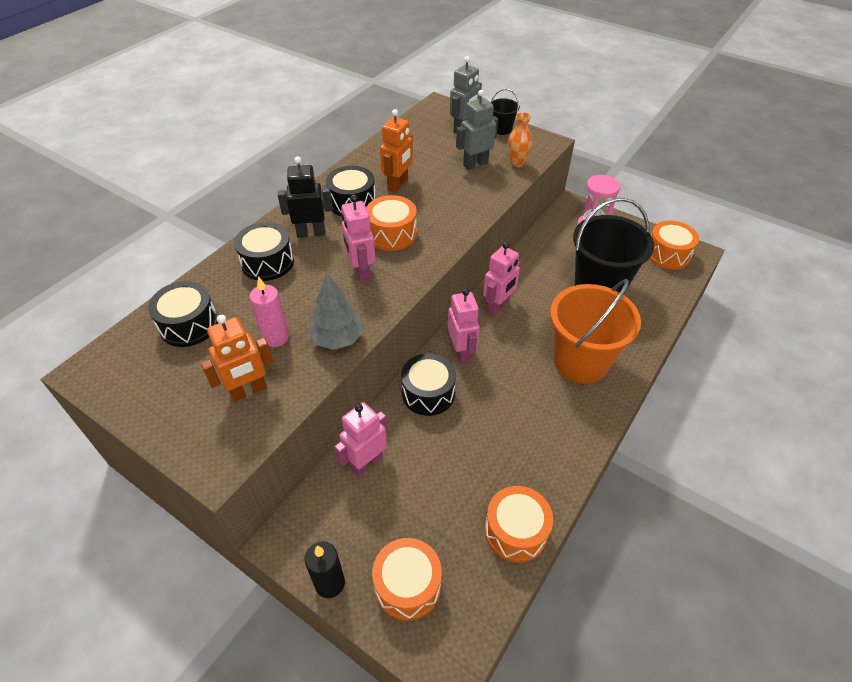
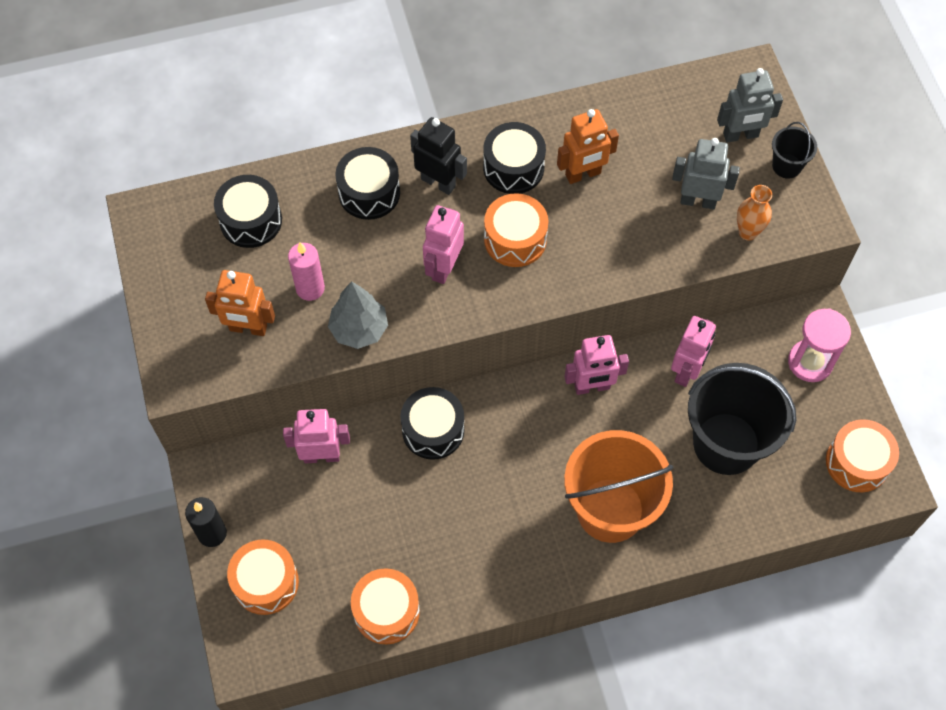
camera: 40 degrees right, 15 degrees up
(461, 352) = (504, 411): pink robot -> pink robot (686, 371)

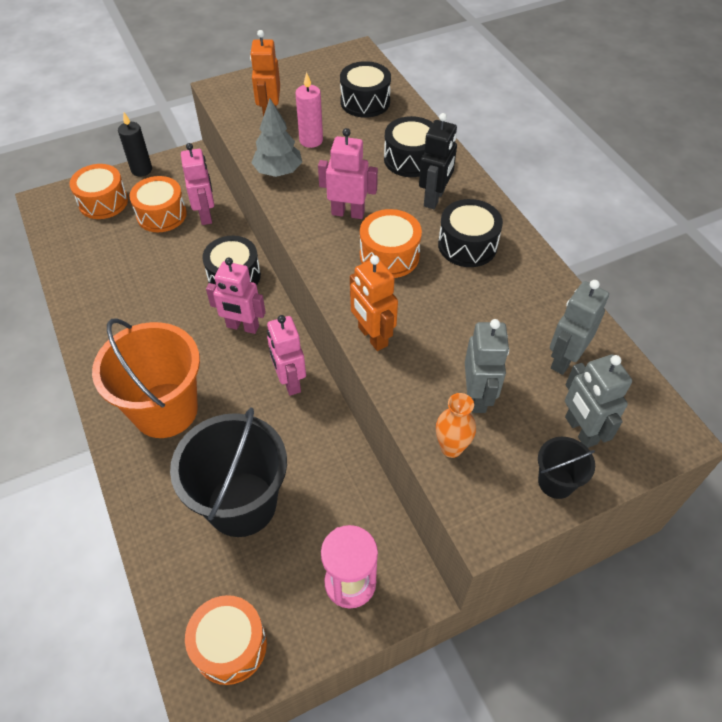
camera: 80 degrees right, 10 degrees down
(386, 611) = (76, 270): orange drum -> orange drum (161, 214)
(583, 174) = (477, 296): orange robot -> orange robot (372, 336)
(666, 126) = (564, 359): none -> grey robot
(686, 371) = (319, 459): pink robot -> pink robot (242, 327)

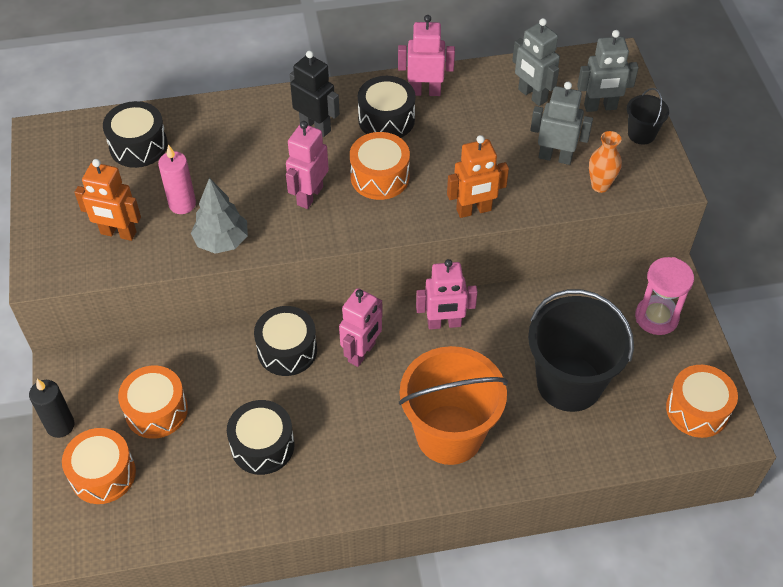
camera: 75 degrees left, 0 degrees up
(206, 215) = (177, 365): pink robot -> pink robot (425, 91)
(410, 159) = (250, 131): black drum -> black drum (262, 446)

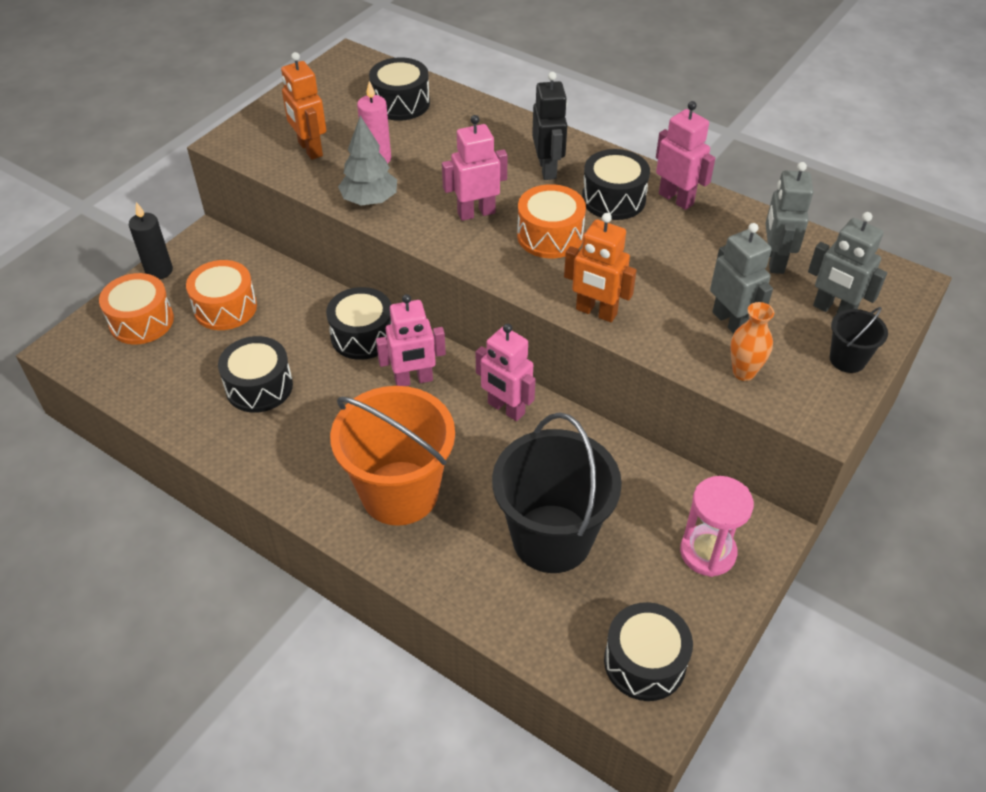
camera: 45 degrees right, 5 degrees down
(697, 410) = (644, 662): orange drum -> black drum

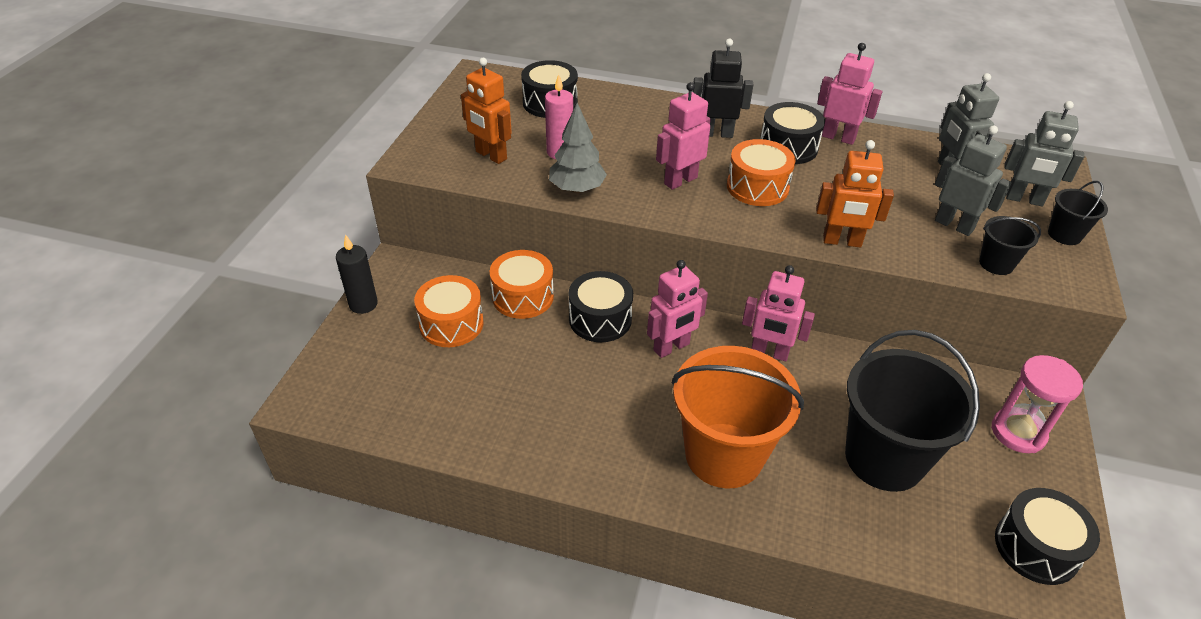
camera: 20 degrees left, 5 degrees down
(141, 321) = (371, 356): orange drum -> orange drum (523, 297)
(259, 387) = (528, 390): black drum -> none
(548, 169) = (716, 133): black robot -> black robot turned 60 degrees counterclockwise
(743, 372) = (996, 264): orange vase -> black bucket

